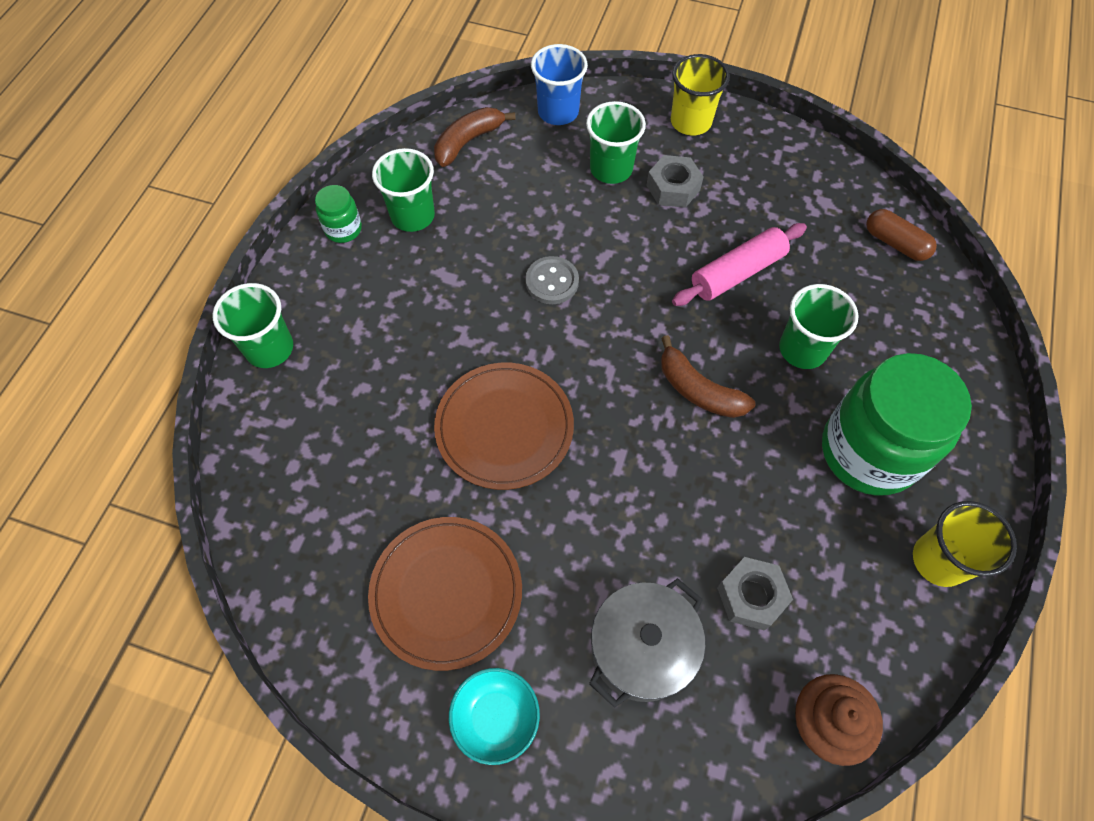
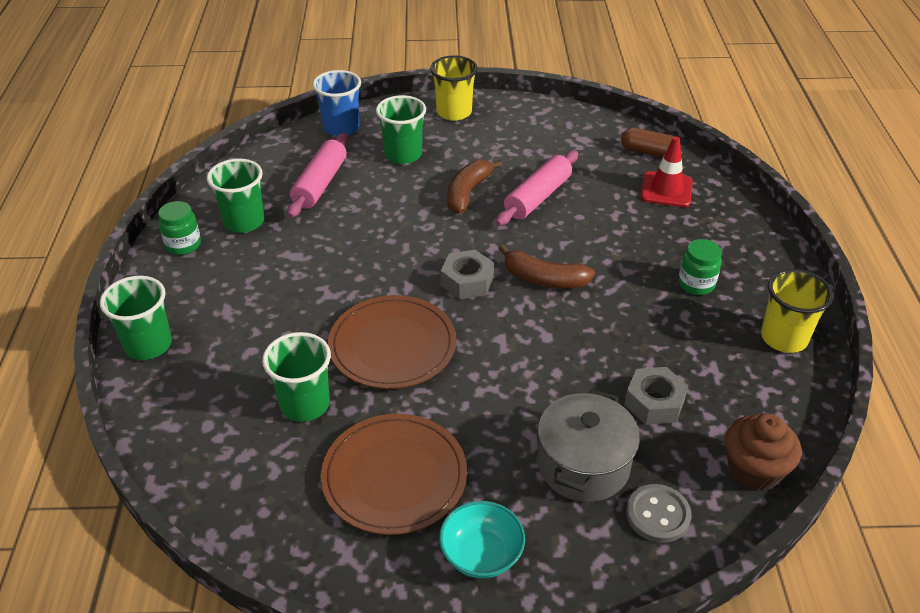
camera: 20 degrees left, 20 degrees down
(468, 142) = (272, 162): brown banana -> brown banana (467, 192)
(508, 186) = (320, 184): none -> pink rolling pin
(552, 282) = (388, 238): grey button -> grey button (658, 515)
(673, 188) = (460, 156): grey nut -> grey nut (467, 281)
(802, 349) = (613, 233): green cup -> green cup (305, 404)
(868, 452) = (696, 284): green jar -> green jar, size x0.44
(892, 305) = (666, 190): none -> red traffic cone

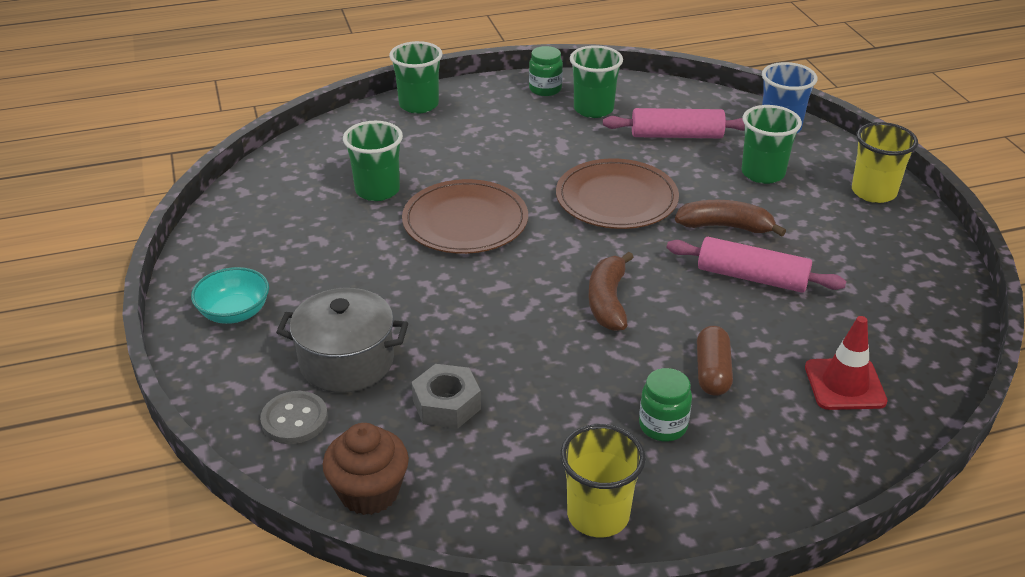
camera: 75 degrees right, 5 degrees down
(394, 476) = (309, 251): brown plate -> brown plate (616, 199)
(467, 281) = (577, 250): grey nut -> none
(649, 152) = (921, 361): brown capsule -> brown capsule (712, 372)

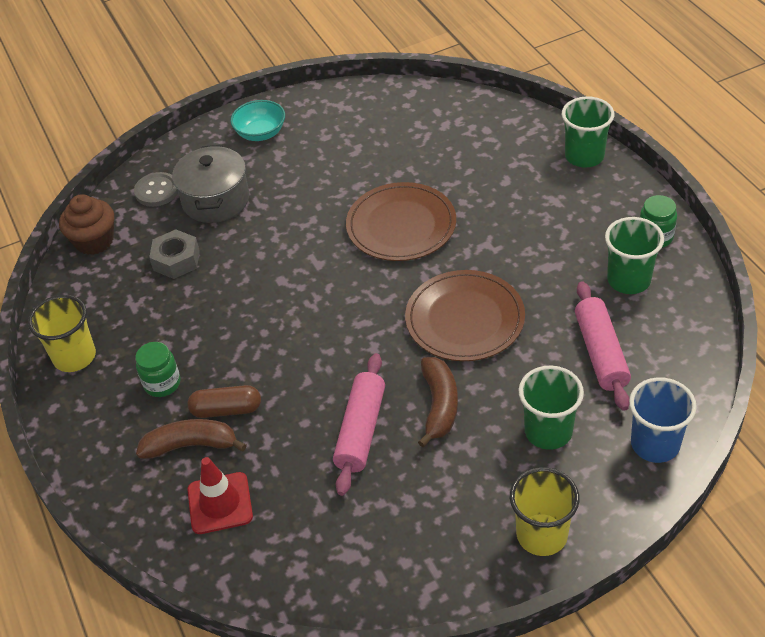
camera: 85 degrees right, 10 degrees up
(377, 190) = (432, 164): green cup -> none
(608, 301) = (308, 332): brown banana -> brown banana (191, 445)

